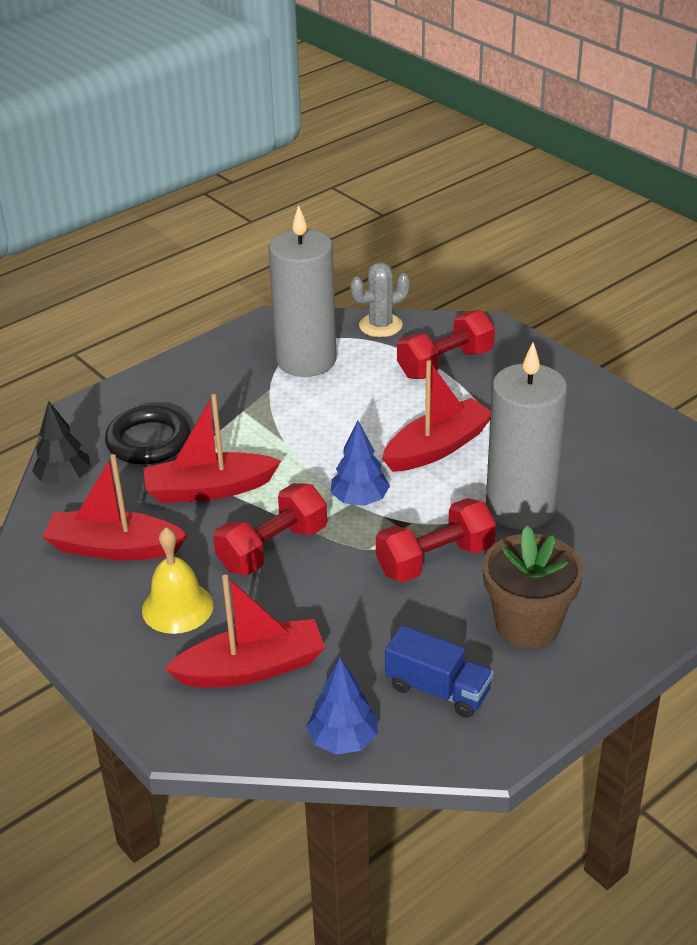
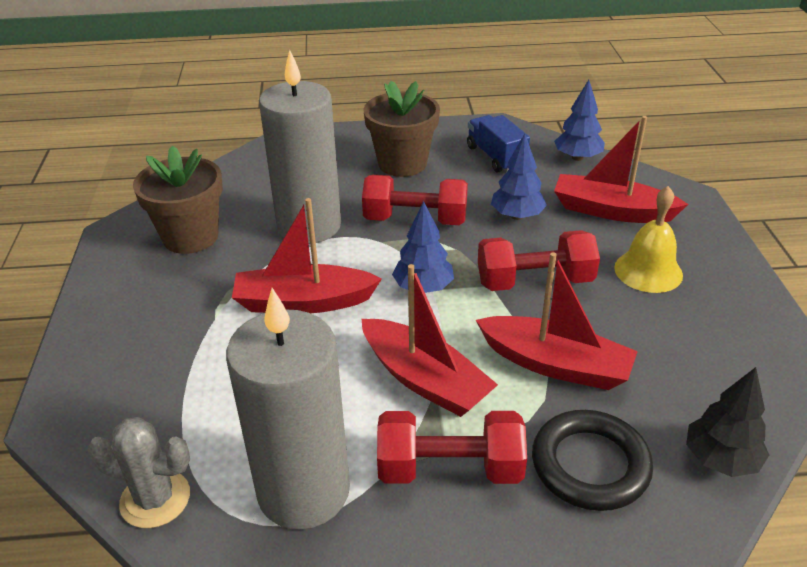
camera: 145 degrees left, 0 degrees up
(114, 548) = (687, 347): red boat -> red boat (425, 380)
(343, 613) = (517, 216): none -> blue tree
(445, 363) = (171, 392): red dumbbell -> red dumbbell (449, 469)
(600, 452) = (190, 237): none -> brown flower pot

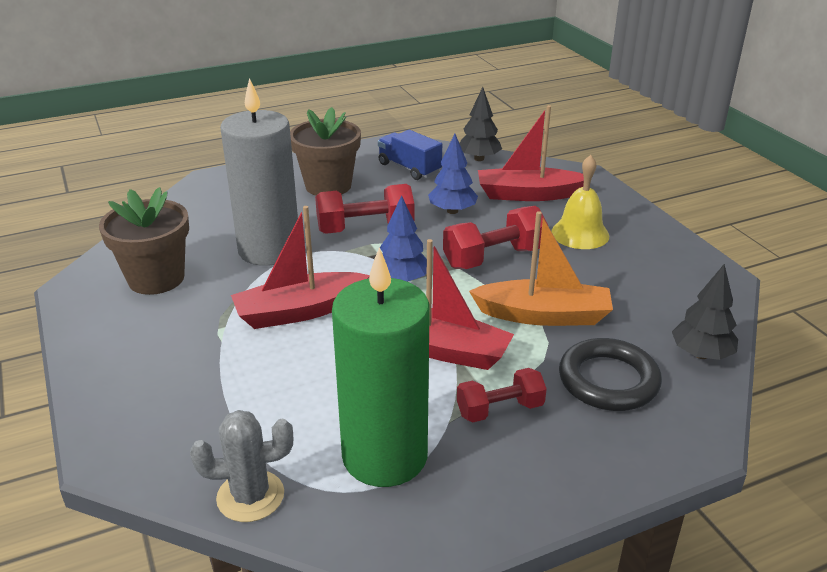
camera: 20 degrees left, 5 degrees down
(303, 491) = (385, 456): grey candle -> green candle
(449, 469) = (500, 409): red dumbbell -> red dumbbell, size x0.66
(555, 364) = (543, 315): red boat -> orange boat
(577, 157) = (479, 158): blue tree -> black tree

